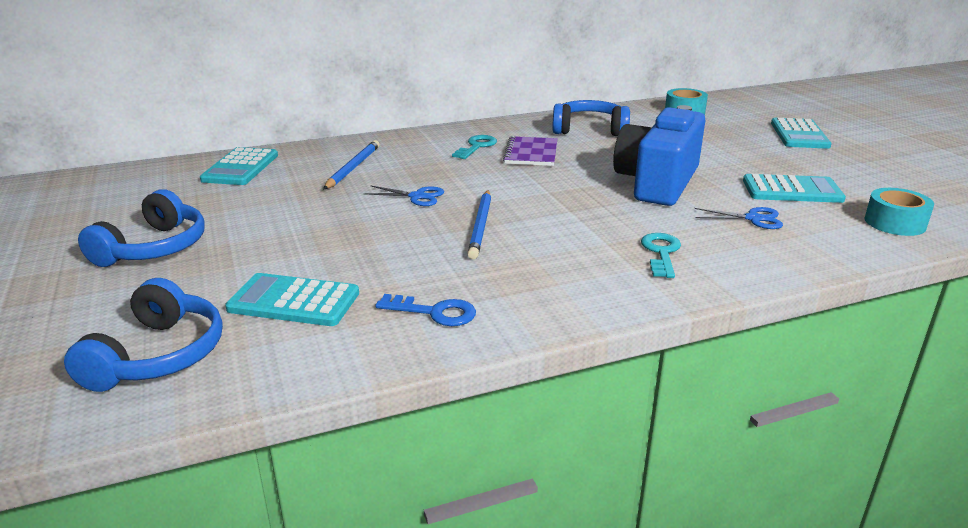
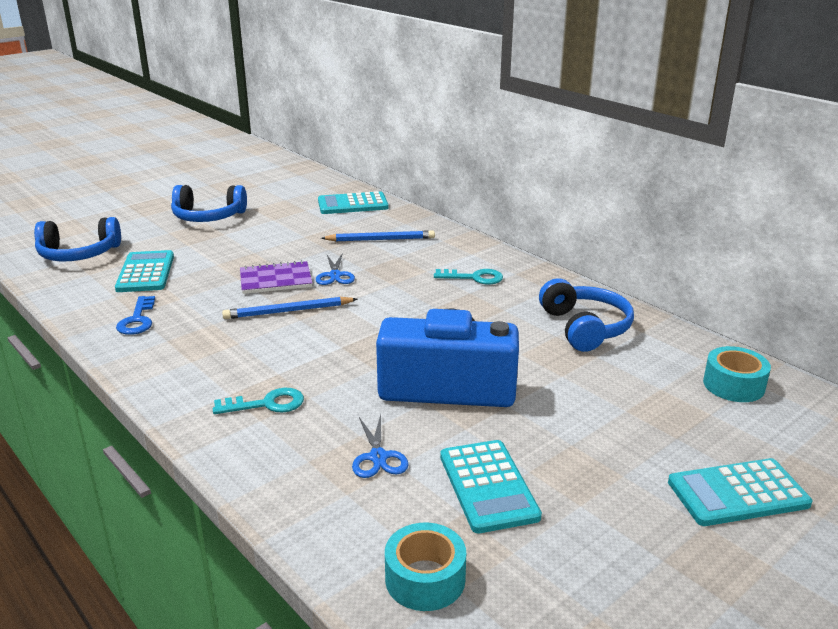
camera: 70 degrees right, 0 degrees up
(531, 153) = (478, 306): purple notebook -> purple notebook (275, 280)

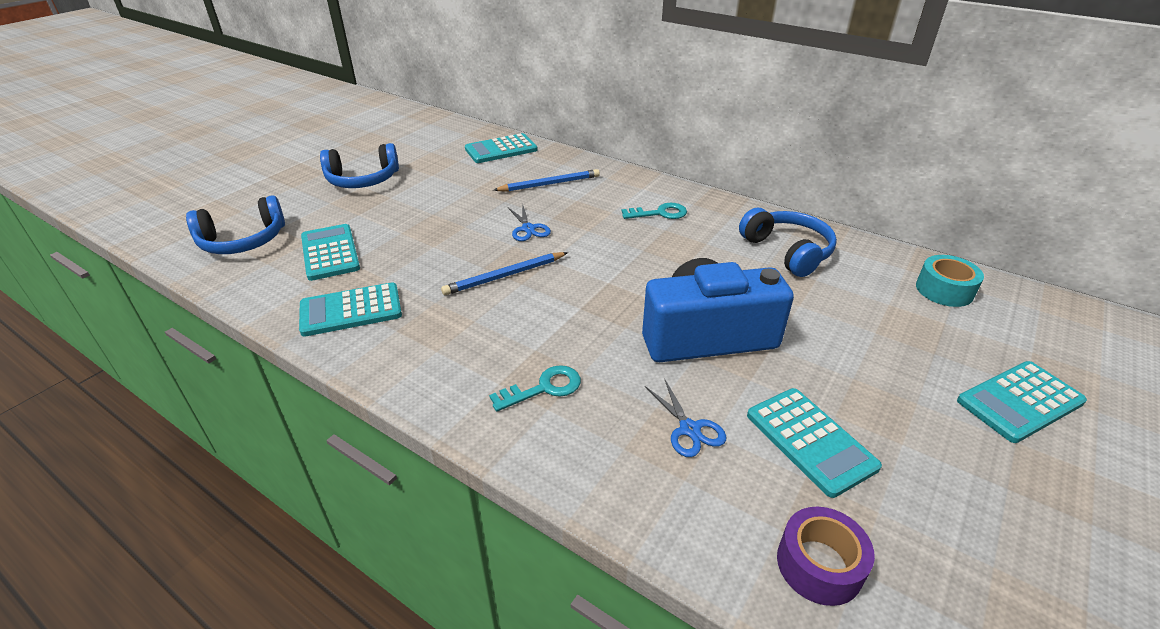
camera: 15 degrees left, 10 degrees up
(137, 320) = (351, 310): blue key -> turquoise calculator
(275, 280) = (472, 242): purple notebook -> none
(425, 579) = (819, 565): turquoise tape -> purple tape

